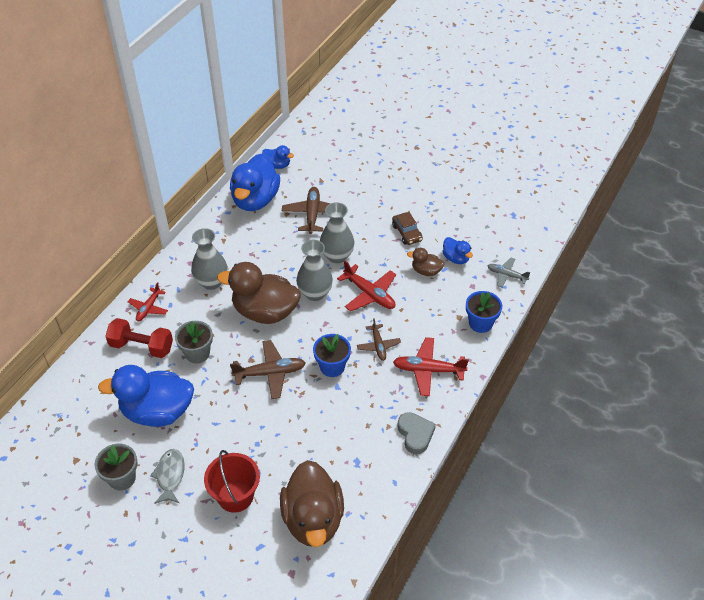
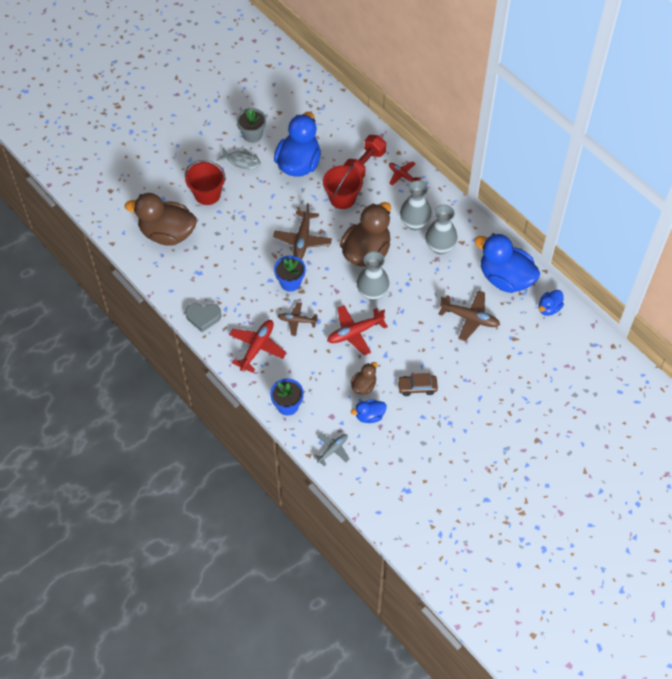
camera: 110 degrees right, 10 degrees up
(197, 353) = (342, 198): grey flower pot -> red bucket
(337, 256) = (409, 322): grey vase -> grey vase (440, 247)

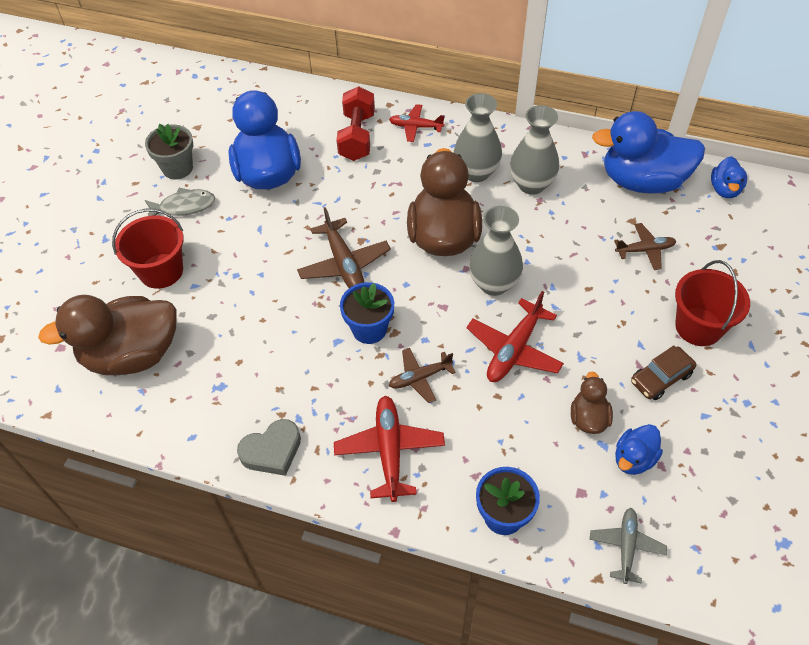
camera: 30 degrees left, 5 degrees down
(342, 198) = (359, 187): red bucket -> red bucket (698, 326)
(470, 318) = (645, 250): brown plane -> brown plane, size x0.64

